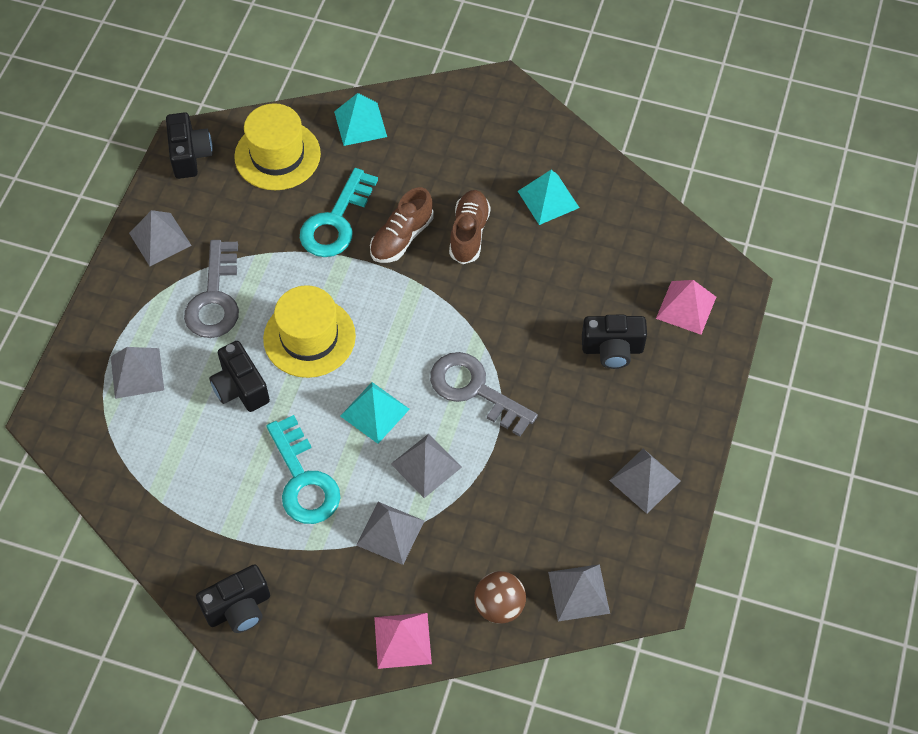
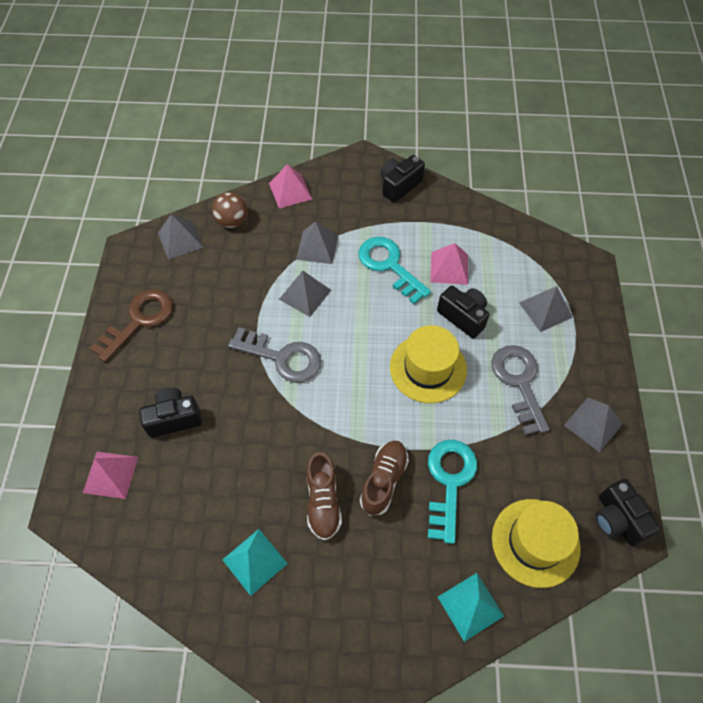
camera: 165 degrees right, 0 degrees up
(227, 457) = (449, 268): none -> pink pyramid
(375, 412) = (355, 323): turquoise pyramid -> none
(644, 480) = (139, 320): grey pyramid -> brown key

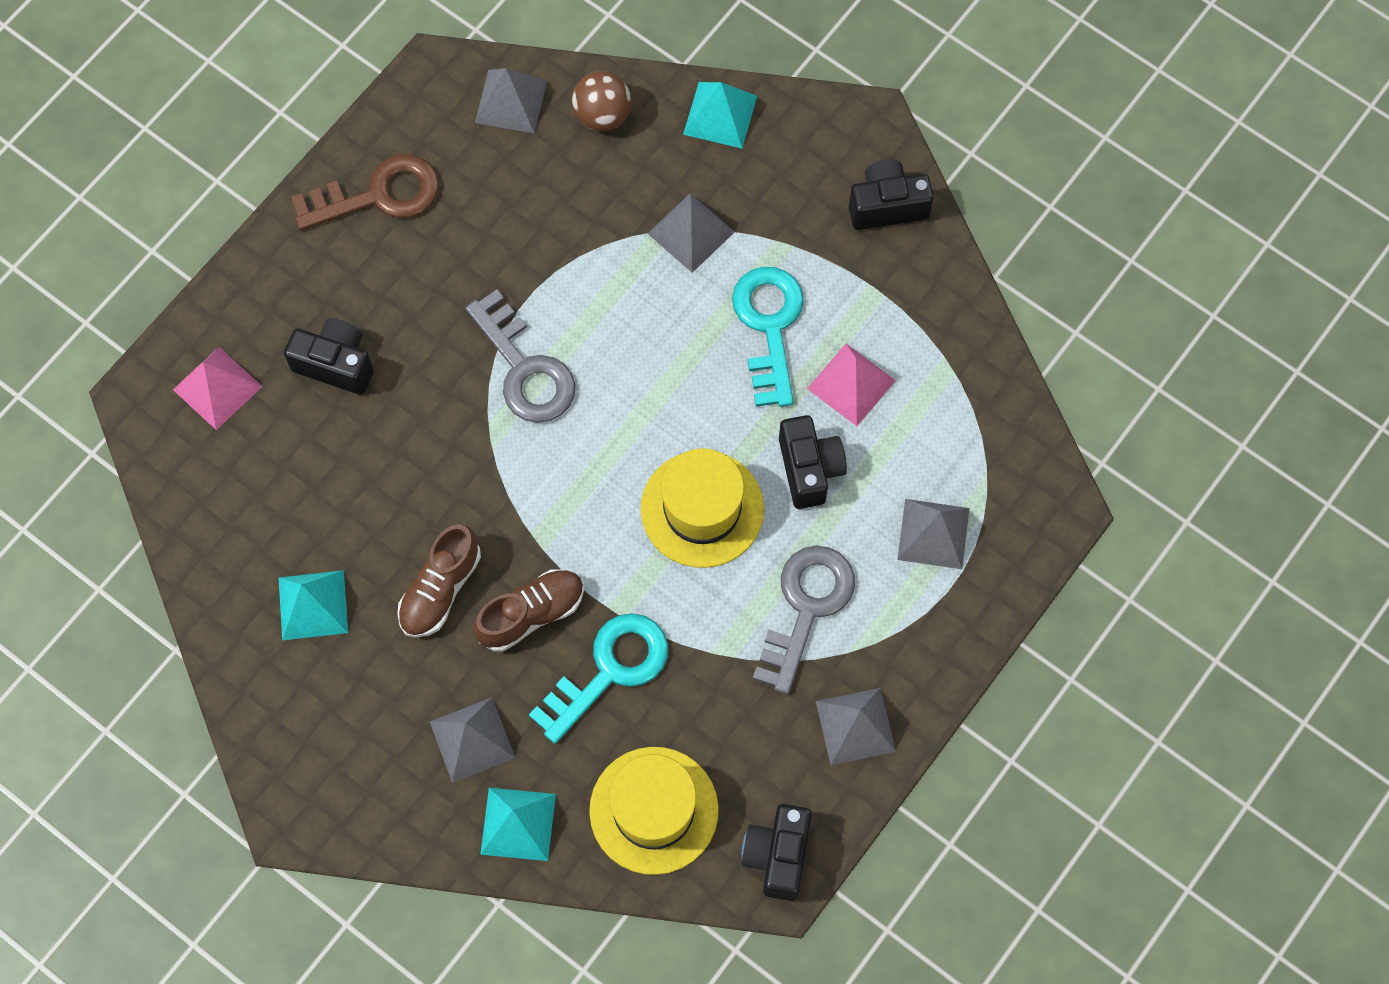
camera: 35 degrees right, 10 degrees up
(290, 191) = (720, 115): pink pyramid -> turquoise pyramid
(305, 294) = (620, 296): grey pyramid -> grey pyramid (472, 739)

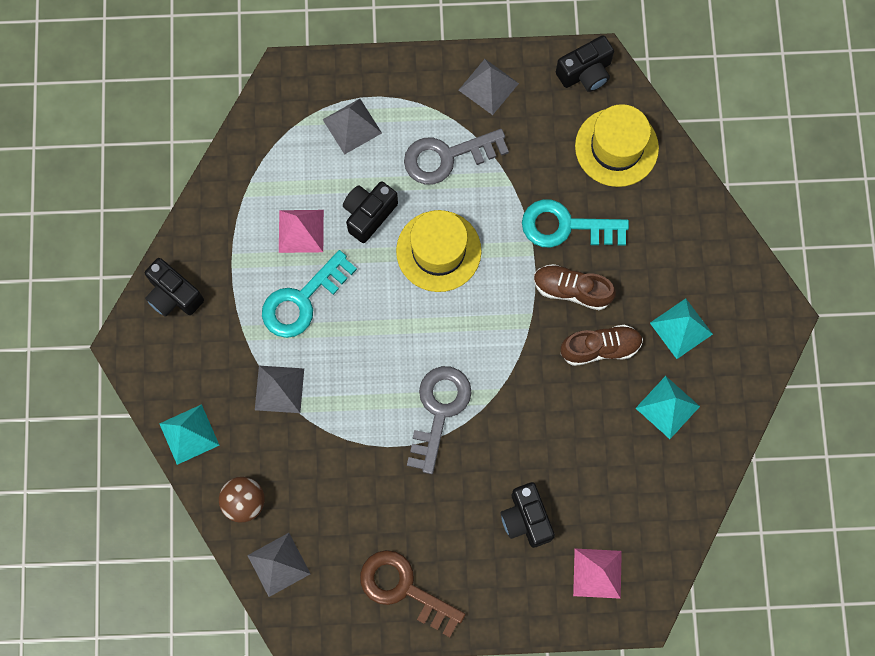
camera: 130 degrees left, 5 degrees up
(472, 739) = (662, 264): grey pyramid -> none
(518, 824) = (682, 206): turquoise pyramid -> turquoise pyramid (681, 328)

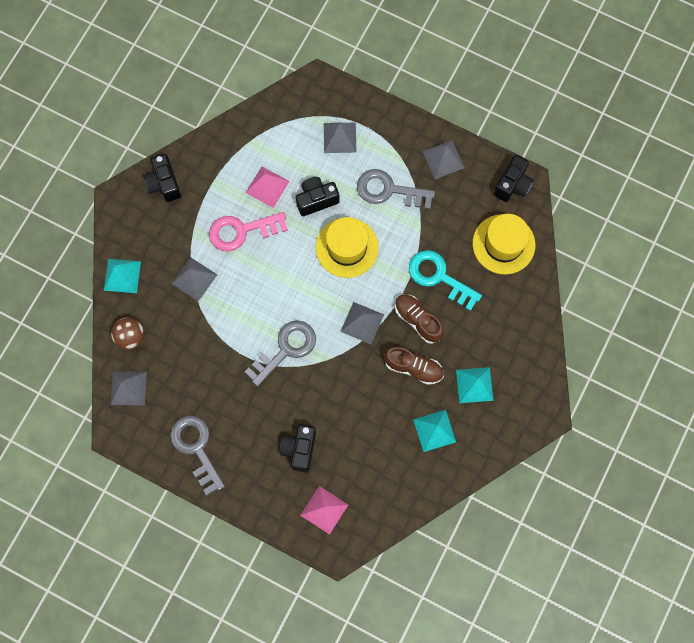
camera: 30 degrees right, 0 degrees up
(302, 300) = (241, 231): turquoise key -> pink key
(404, 588) = (196, 448): brown key -> grey key
(509, 329) = (362, 323): none -> grey pyramid
(585, 73) = (512, 185): black camera -> black camera turned 60 degrees counterclockwise

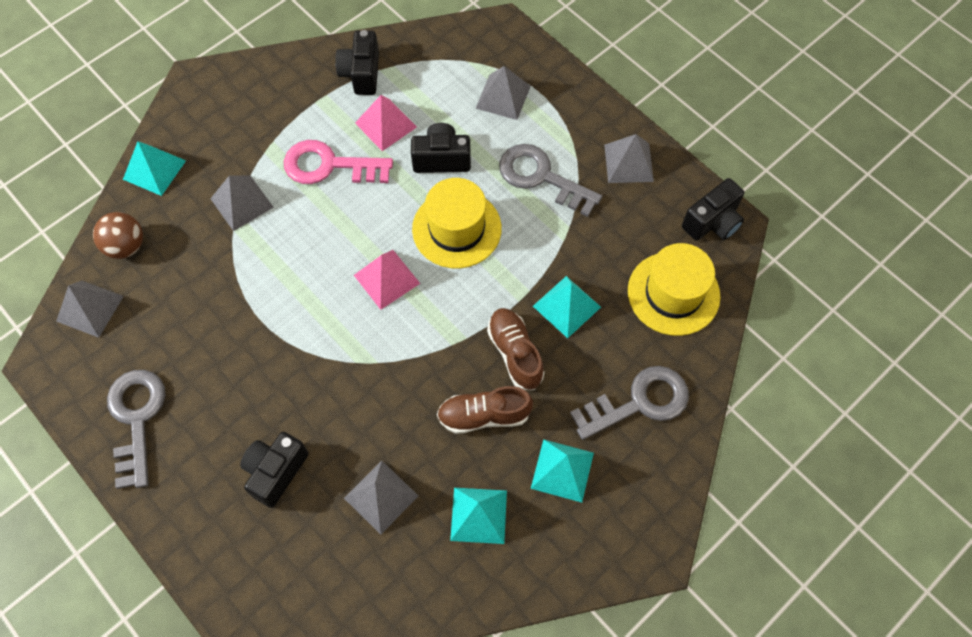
camera: 20 degrees right, 10 degrees down
(164, 183) = (260, 82): black camera -> black camera (361, 74)
(286, 349) = (319, 330): grey key -> grey key (639, 402)
(324, 510) = (271, 573): pink pyramid -> pink pyramid (387, 279)
(362, 323) = (437, 330): grey pyramid -> grey pyramid (381, 497)
(413, 368) = (484, 415): brown shoe -> brown shoe turned 135 degrees clockwise
(439, 277) = (566, 306): turquoise key -> turquoise pyramid

